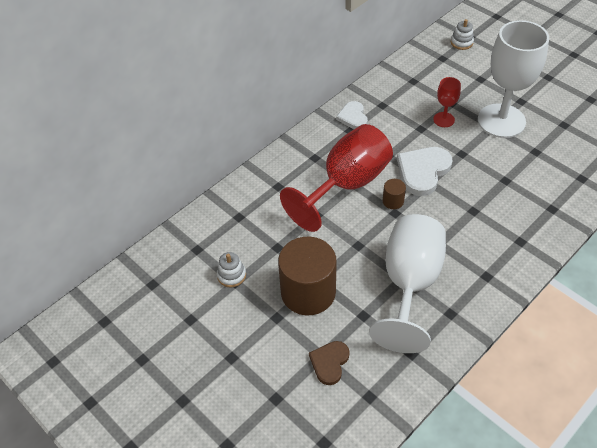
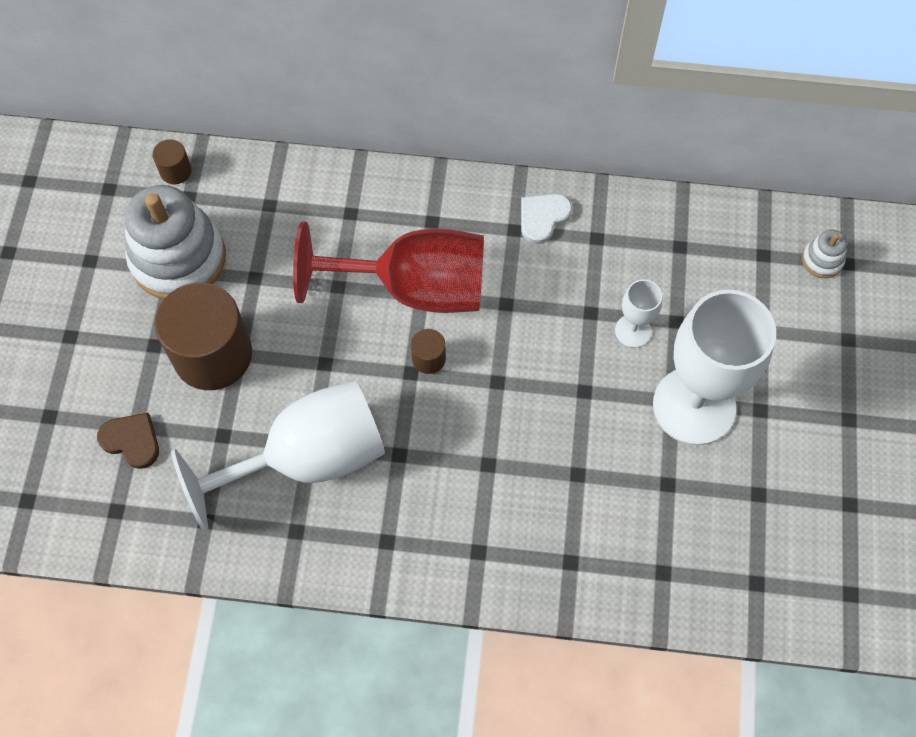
camera: 50 degrees right, 15 degrees up
(174, 246) = (175, 171): none -> brown cylinder
(231, 275) = (178, 258): white stacking toy -> white stacking toy, size x2.31
(329, 362) = (132, 441): brown heart -> brown heart turned 45 degrees clockwise
(423, 171) = (511, 362): white heart -> none
(444, 119) = (633, 331): red goblet -> white goblet

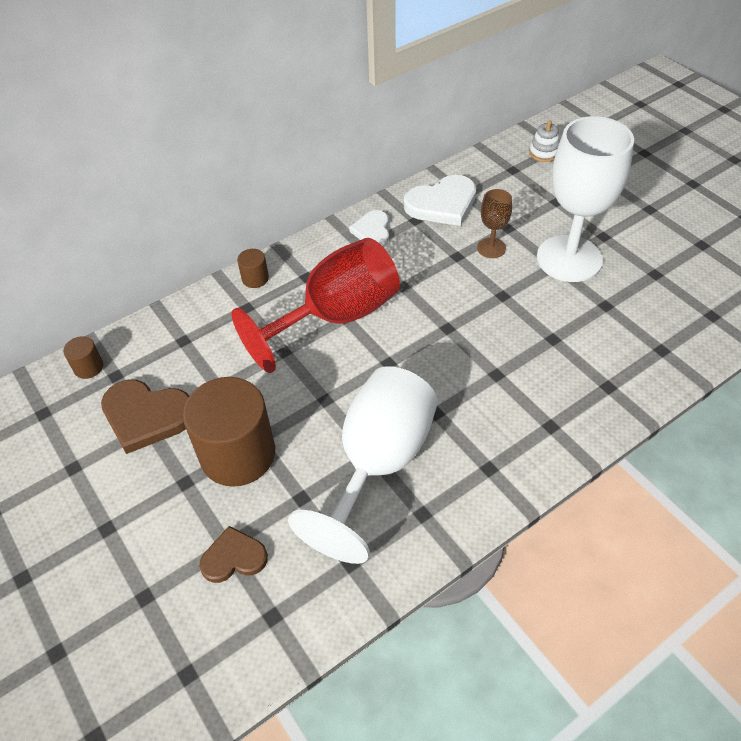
camera: 40 degrees left, 15 degrees down
(178, 258) = (146, 416): white stacking toy -> brown heart
(428, 358) = (390, 347): brown cylinder -> brown cylinder (255, 278)
(633, 331) = (491, 248): white goblet -> brown goblet
(643, 240) = (442, 204): none -> white heart

